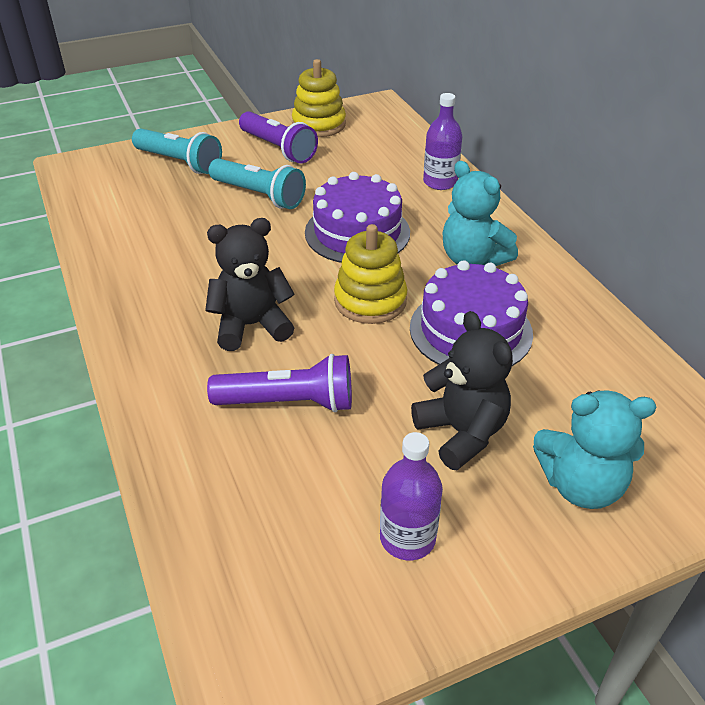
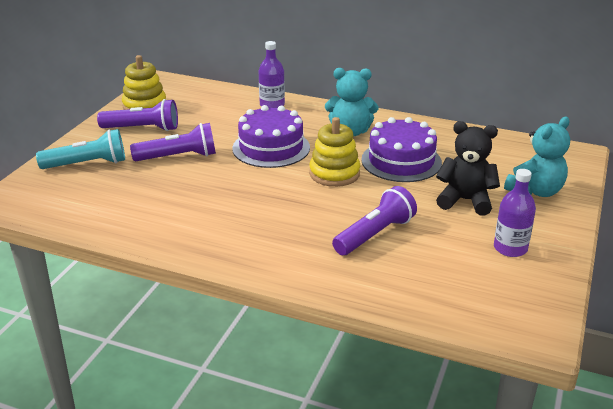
camera: 45 degrees left, 10 degrees down
(251, 325) = (295, 216): black teddy bear -> none
(259, 195) = (178, 157): turquoise flashlight -> purple flashlight

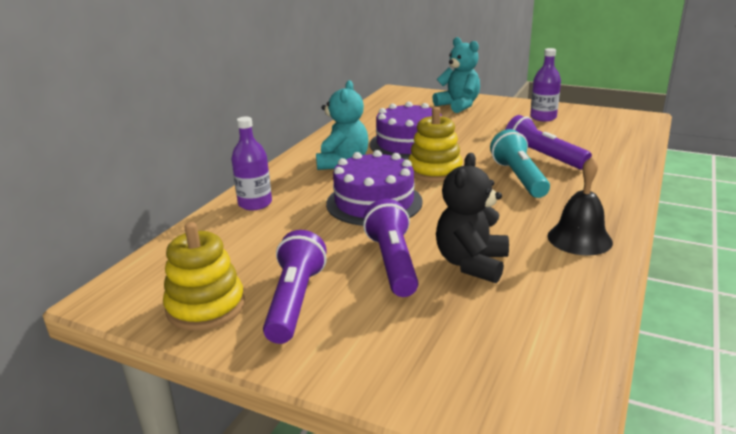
camera: 85 degrees left, 5 degrees down
(87, 164) = (413, 346): turquoise flashlight -> turquoise flashlight (519, 178)
(197, 234) = (579, 239): none -> black bell
(465, 200) = (477, 126): black teddy bear -> black teddy bear (471, 264)

